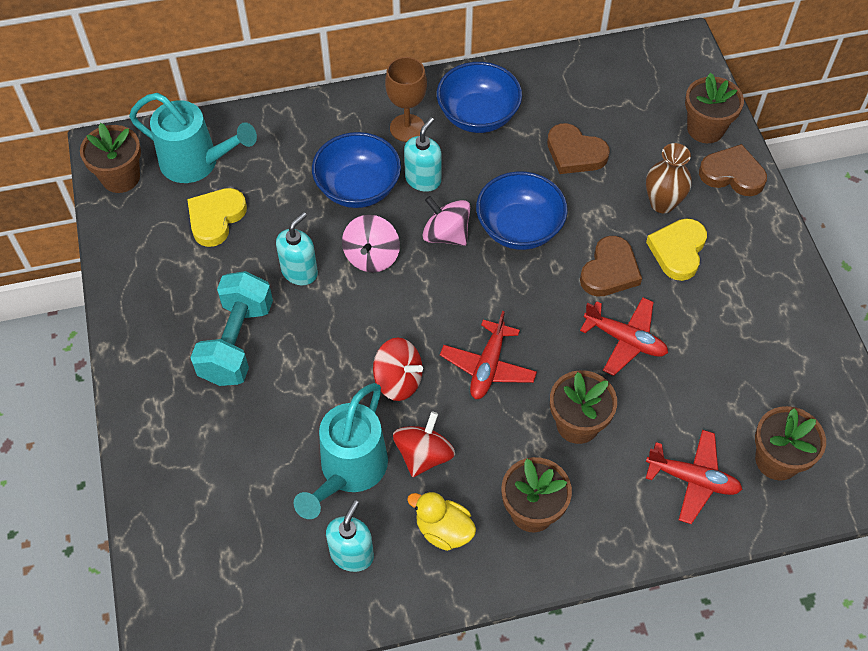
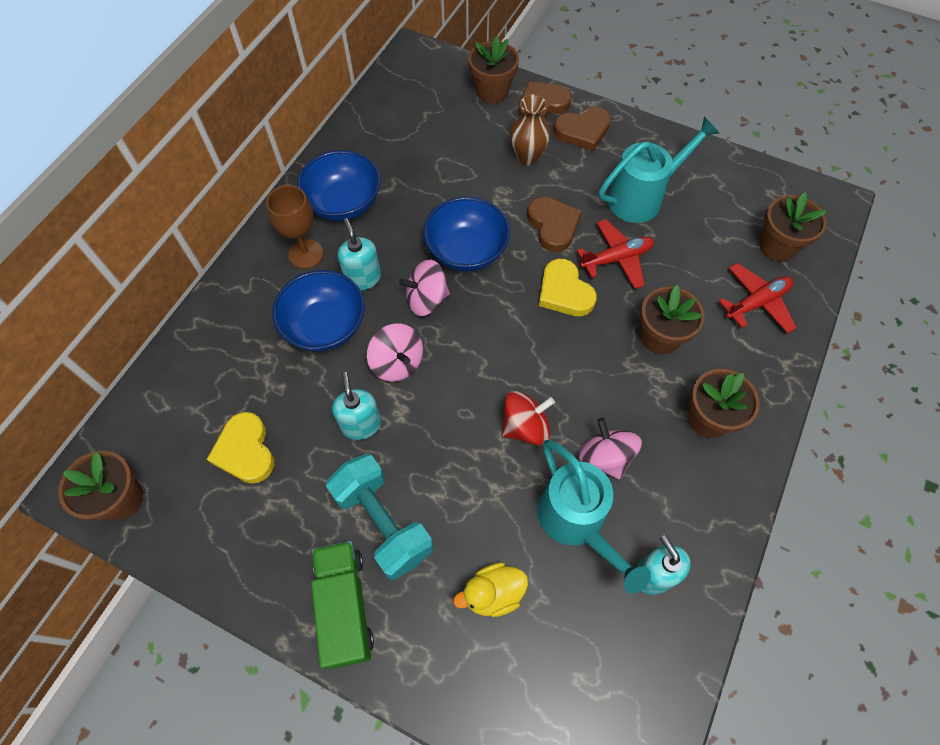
camera: 50 degrees left, 5 degrees up
(156, 365) = (345, 607): none -> green truck
(197, 163) = (174, 425): turquoise watering can -> turquoise watering can (642, 197)
(424, 455) = (605, 457): red spinning top -> pink spinning top
(443, 530) = (680, 491): yellow duck -> yellow duck (493, 593)
(488, 366) = (565, 357): red plane -> none
(575, 153) = (437, 172): brown heart -> brown heart (582, 131)
(678, 251) = (573, 177): yellow heart -> yellow heart (564, 292)

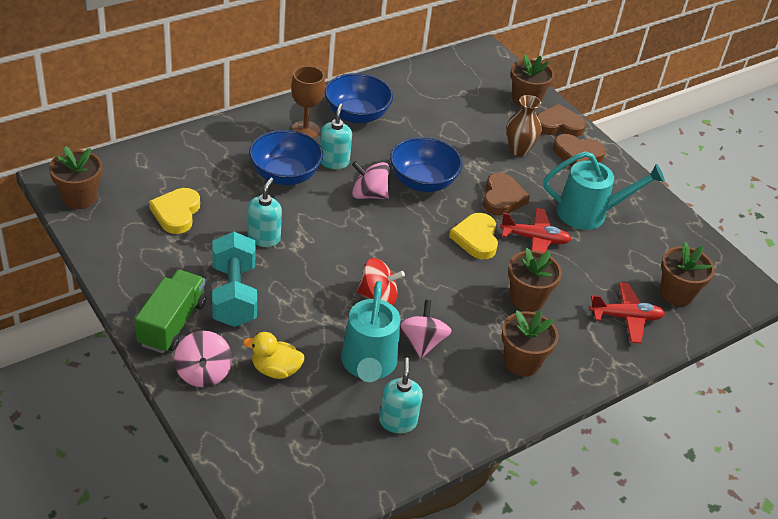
camera: 25 degrees right, 20 degrees down
(397, 363) = (317, 218): pink spinning top -> pink spinning top (203, 373)

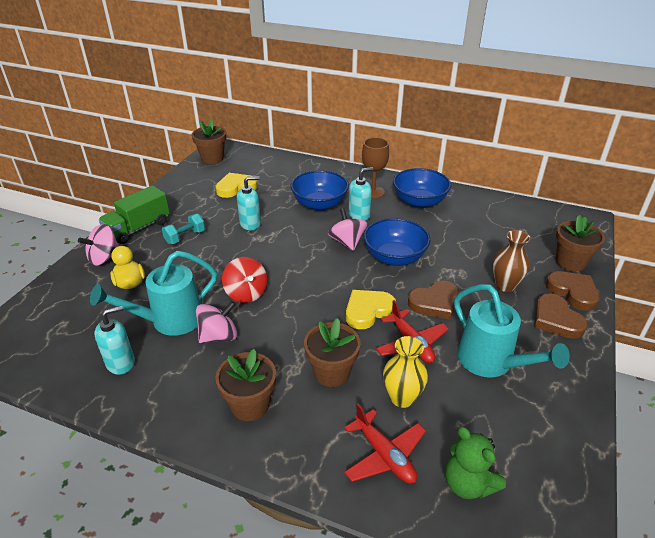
camera: 60 degrees right, 5 degrees down
(172, 323) = (138, 228): green truck -> green truck turned 150 degrees clockwise
(234, 295) = (185, 237): turquoise dumbbell -> turquoise dumbbell, size x0.56
(583, 278) = (402, 398): none -> yellow vase
(676, 293) = (468, 483): brown flower pot -> green teddy bear

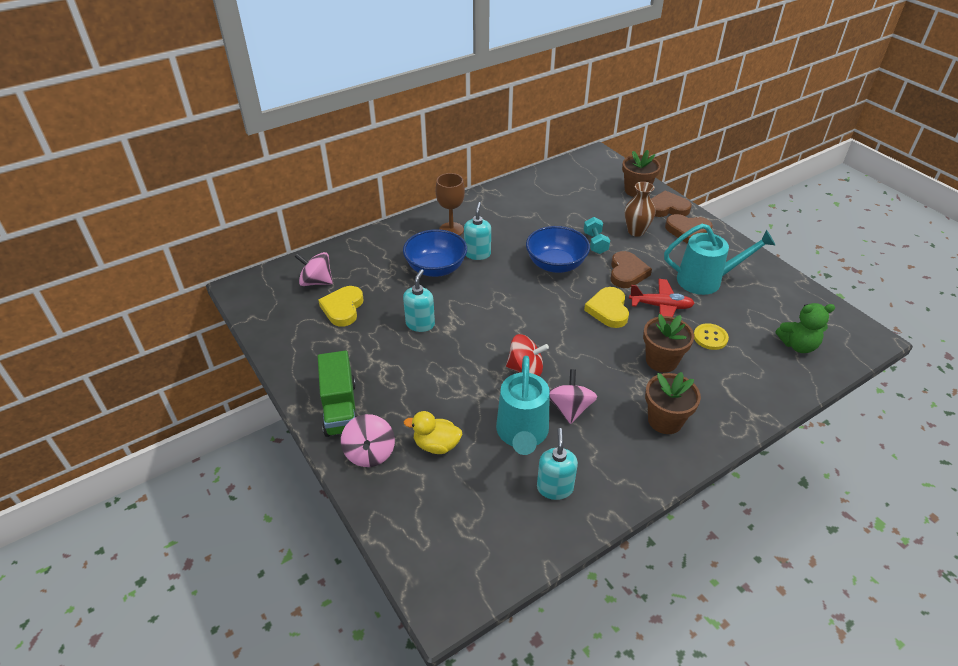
camera: 55 degrees left, 5 degrees up
(185, 237) = (395, 377): turquoise dumbbell -> turquoise dumbbell (595, 243)
(212, 158) = (259, 302): brown flower pot -> none
(347, 242) = (510, 279): pink spinning top -> pink spinning top (316, 282)
(384, 455) = (755, 371): red plane -> none
(402, 398) = (710, 337): yellow vase -> yellow button
(419, 202) = (494, 214): blue bowl -> none

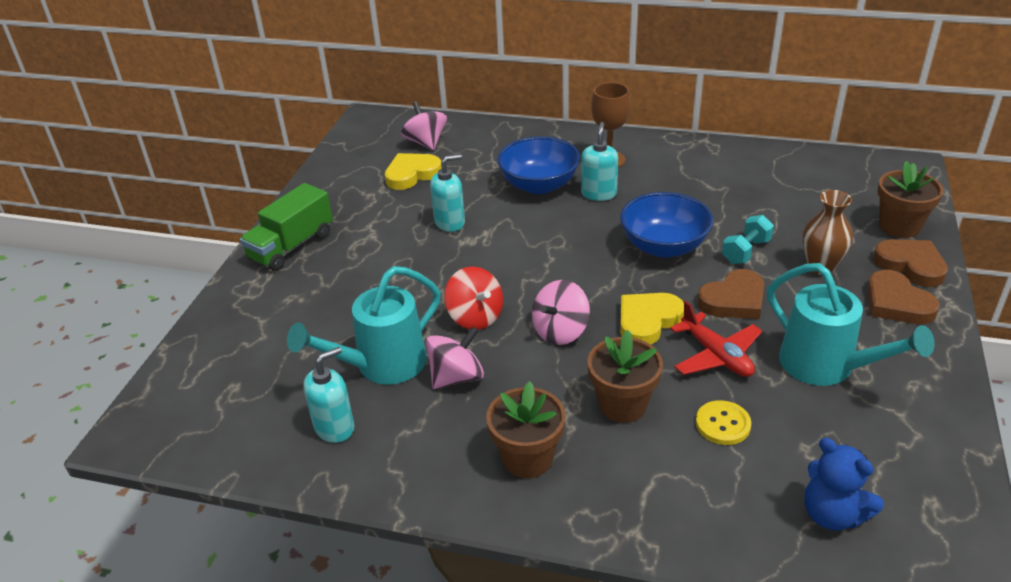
camera: 50 degrees right, 5 degrees down
(370, 453) = (258, 292): pink spinning top -> pink spinning top (560, 331)
(436, 445) = (308, 322): yellow duck -> none
(477, 254) = (599, 193): turquoise soap dispenser -> turquoise soap dispenser turned 45 degrees counterclockwise
(798, 345) = (832, 514): green teddy bear -> blue teddy bear

